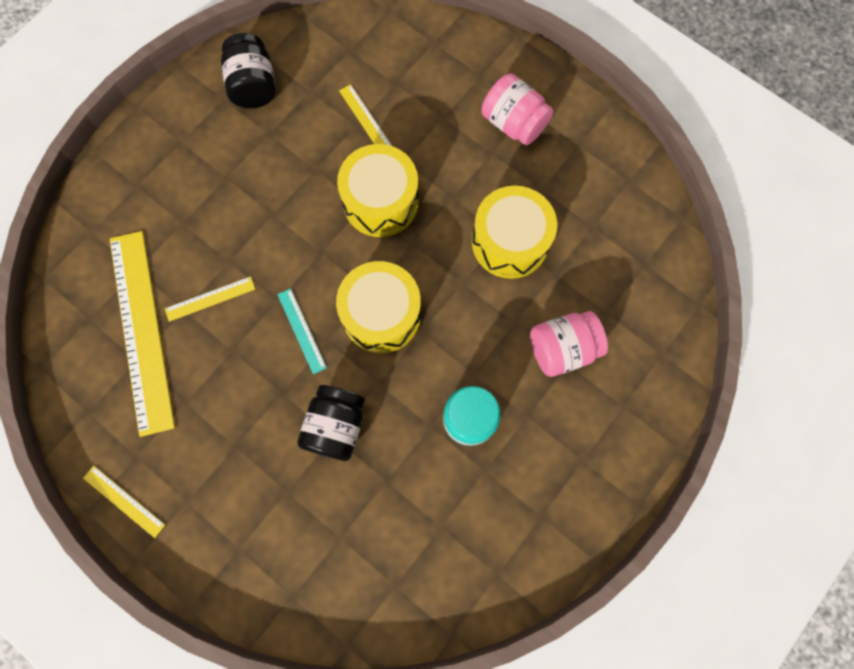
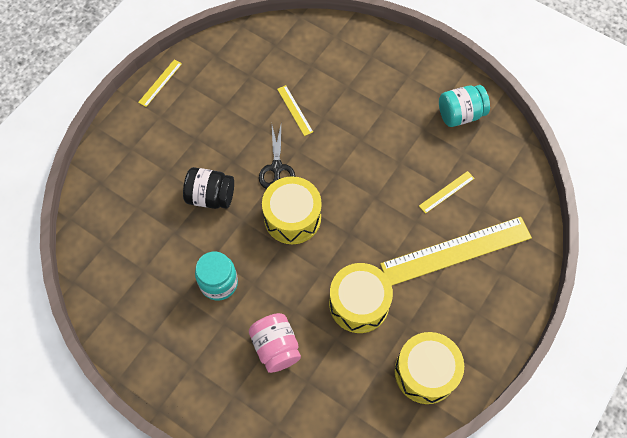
camera: 85 degrees right, 10 degrees down
(141, 330) = (269, 74): yellow ruler -> yellow ruler (456, 250)
(253, 86) = (460, 114): black jar -> turquoise jar
(302, 330) = (277, 168): turquoise ruler -> black scissors
(380, 201) = (380, 209): yellow drum -> yellow drum (425, 372)
(513, 123) = (462, 301): pink jar -> none

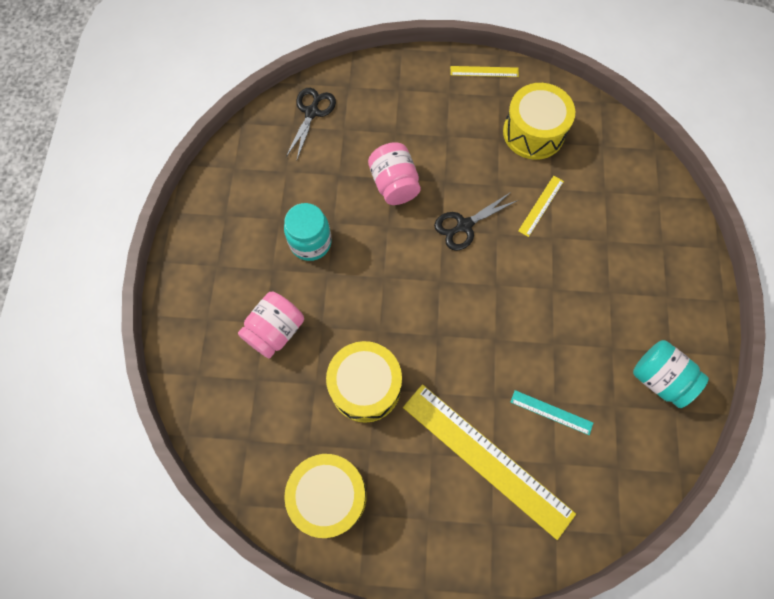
camera: 60 degrees right, 5 degrees up
(104, 222) = (312, 112): none -> black scissors
(211, 196) = (394, 184): black jar -> pink jar
(292, 217) = (419, 270): yellow drum -> yellow drum (533, 132)
(446, 192) = (551, 412): yellow ruler -> turquoise ruler

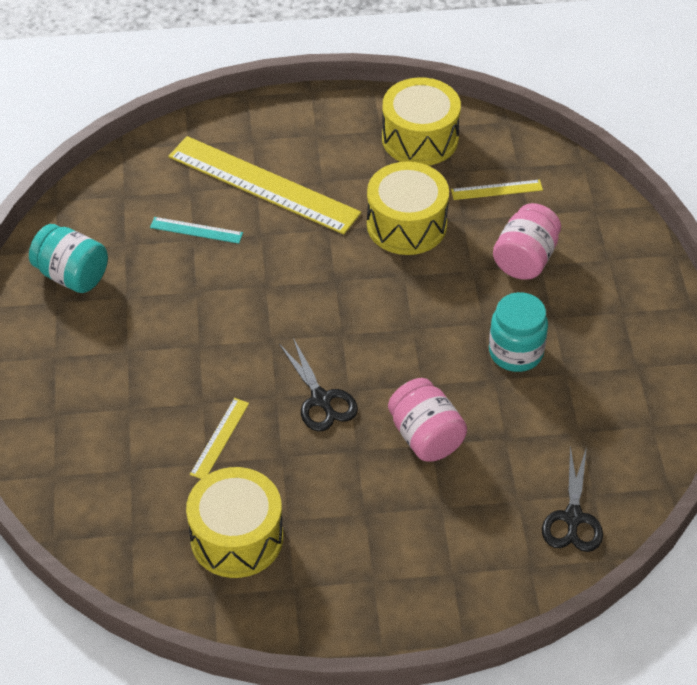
camera: 170 degrees right, 20 degrees down
(464, 225) = (321, 399): black scissors -> black scissors turned 105 degrees clockwise
(484, 71) = (323, 624): yellow ruler -> yellow ruler (496, 190)

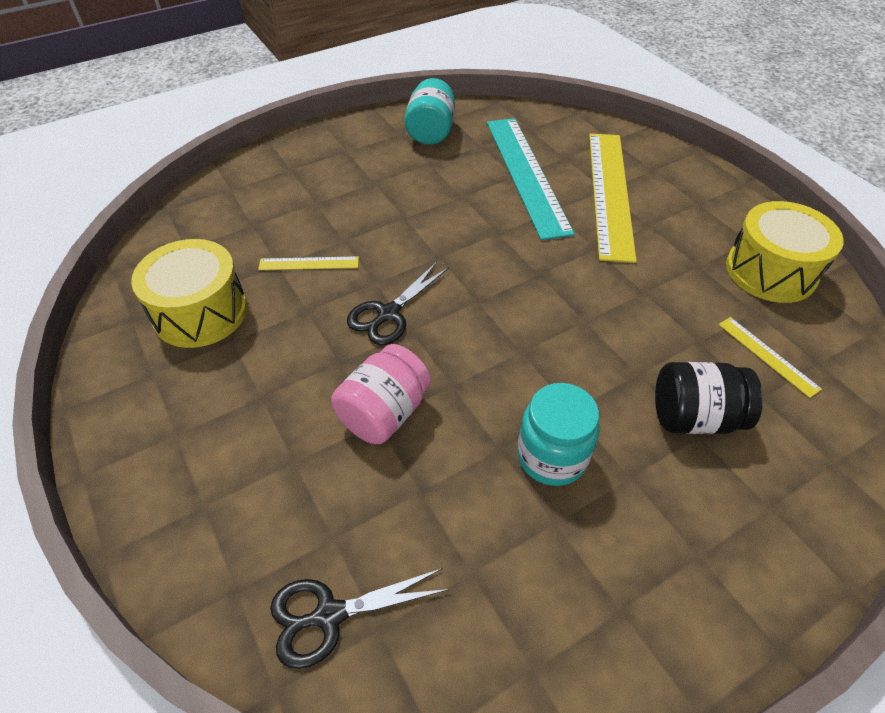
camera: 65 degrees right, 0 degrees up
(196, 230) = (526, 174): turquoise ruler -> turquoise ruler, size x2.29
(406, 225) = (651, 300): yellow drum -> none
(525, 259) = (694, 417): pink jar -> black jar

